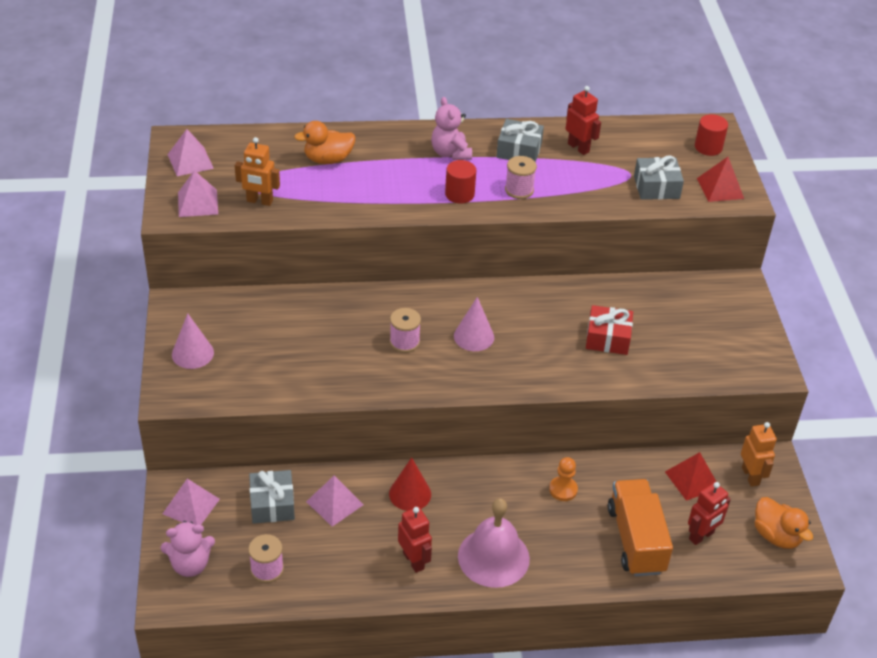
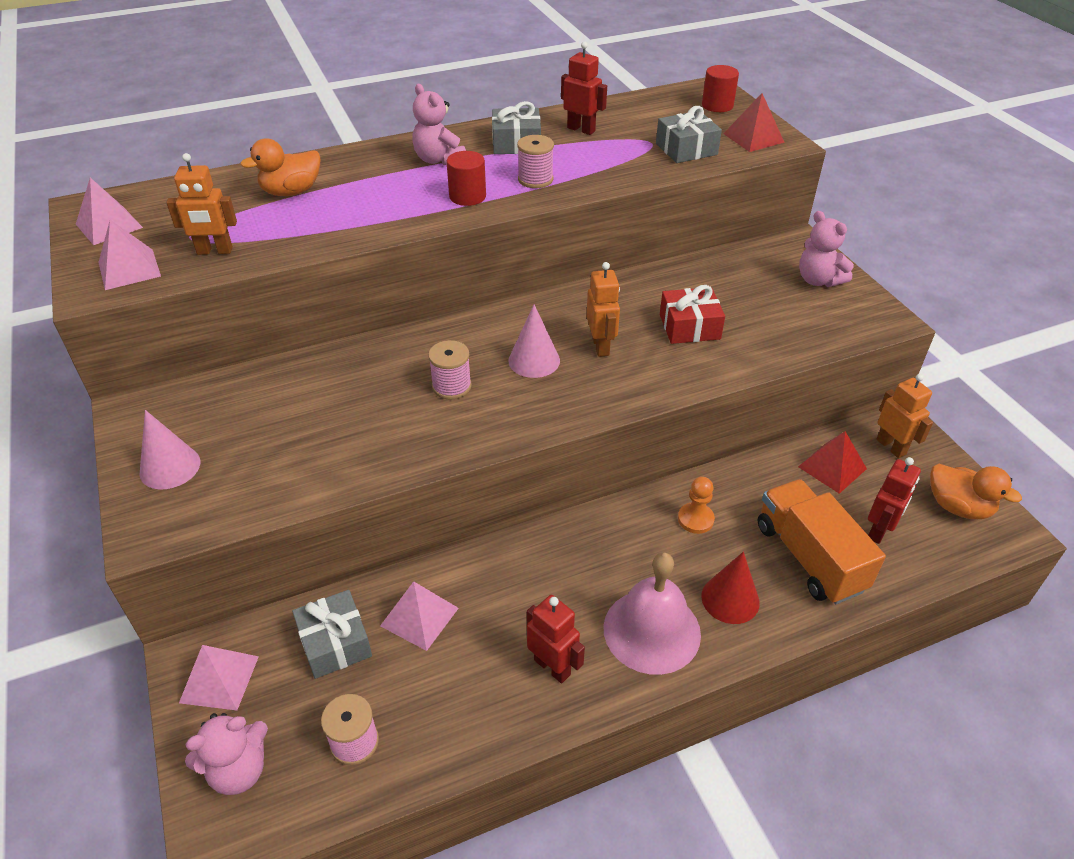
camera: 15 degrees left, 0 degrees up
(410, 494) = (513, 576): red cone -> red cone (730, 599)
(530, 337) = (601, 346): none -> orange robot
(737, 323) = (818, 280): none -> pink teddy bear

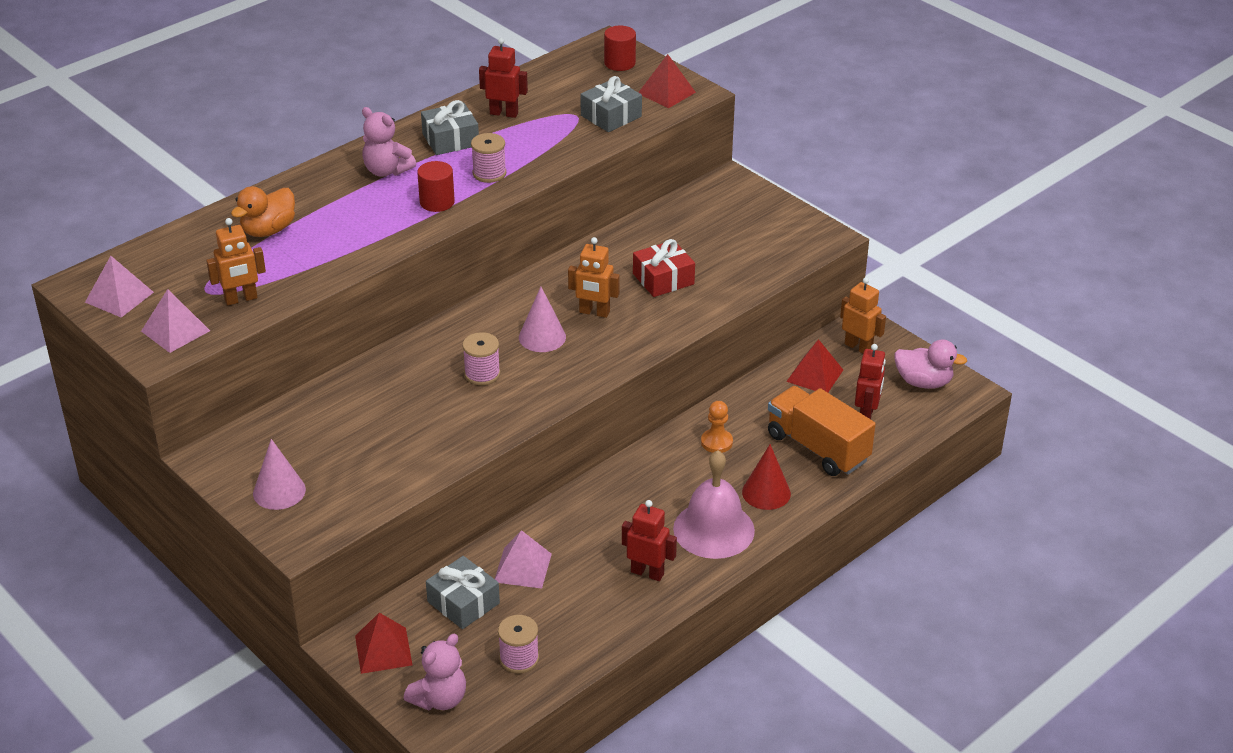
camera: 20 degrees left, 5 degrees down
(219, 679) = (383, 650): pink pyramid -> red pyramid
(601, 346) = (594, 312): orange robot -> orange robot turned 135 degrees clockwise
(818, 280) = (759, 213): pink teddy bear -> none
(958, 507) = (923, 382): orange duck -> pink duck

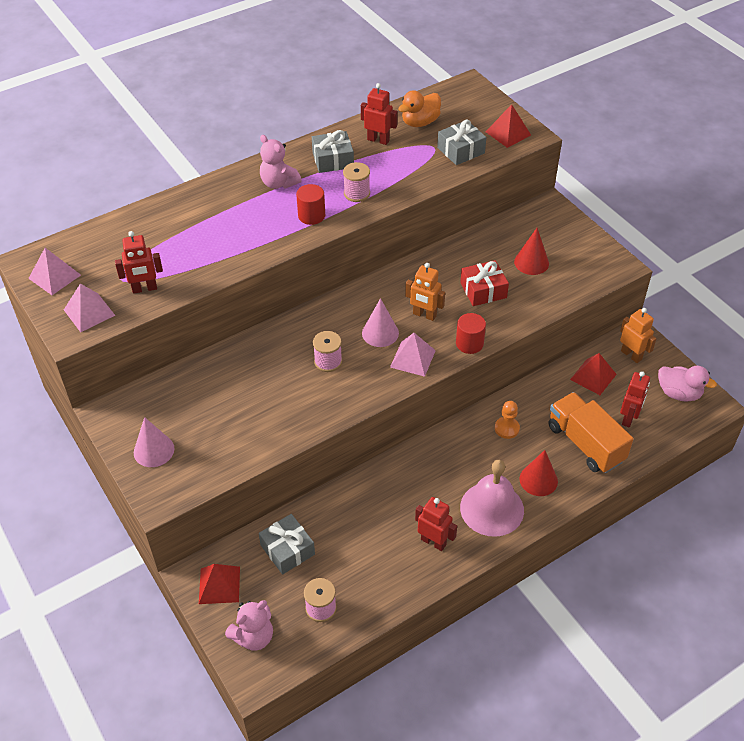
camera: 10 degrees right, 10 degrees up
(241, 299) = (144, 289): orange robot -> red robot
(268, 230) = (178, 228): orange duck -> orange duck (420, 122)
(522, 567) = (338, 524): pink pyramid -> pink pyramid (412, 358)
(619, 63) = (476, 103): red cylinder -> red cylinder (469, 343)
(718, 243) = (531, 262): none -> red cone

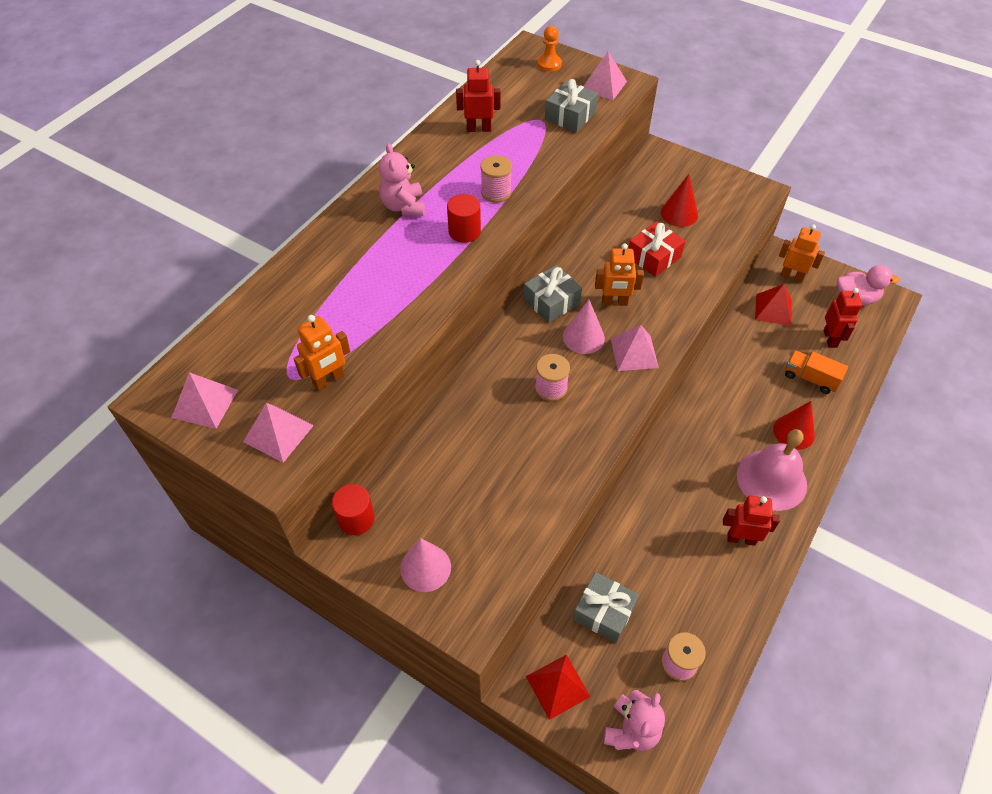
camera: 25 degrees left, 5 degrees up
(144, 289) = (328, 380): red robot -> orange robot
(279, 183) = (403, 206): pink teddy bear -> pink teddy bear turned 60 degrees clockwise
(333, 160) = (445, 163): grey gift -> grey gift (551, 302)
(420, 122) = (509, 98): orange duck -> none
(469, 343) = (678, 317): red cylinder -> red cylinder (356, 519)
(506, 428) = (731, 391): orange pawn -> orange pawn (549, 64)
(508, 133) = (603, 85): red pyramid -> pink pyramid
(585, 443) = (810, 378): orange truck -> orange truck, size x0.60

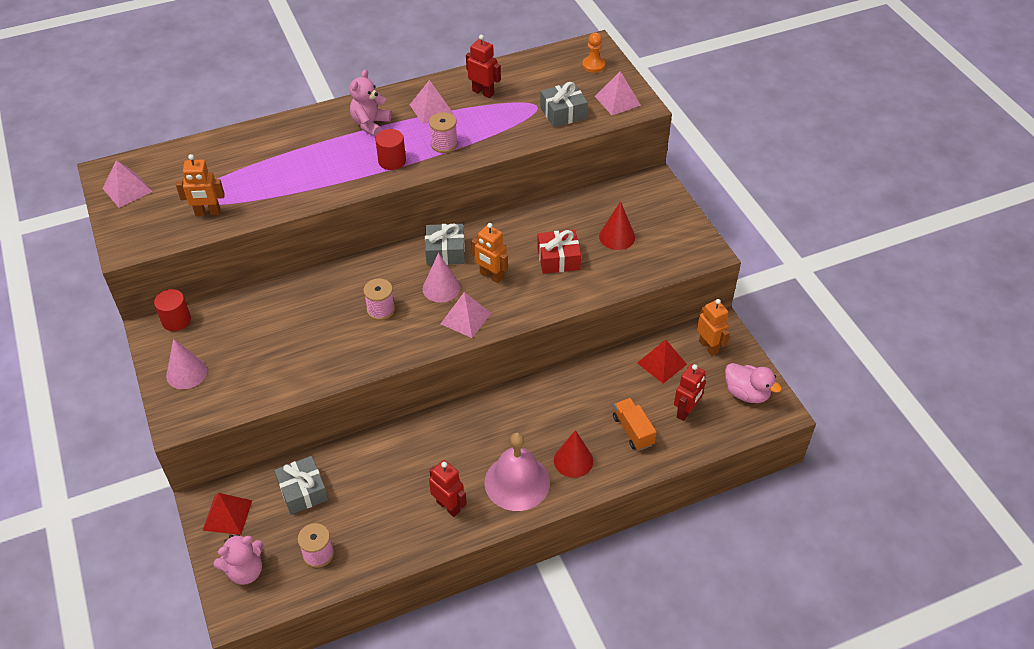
camera: 35 degrees right, 5 degrees down
(278, 433) = (148, 229): pink pyramid -> pink pyramid (431, 109)

